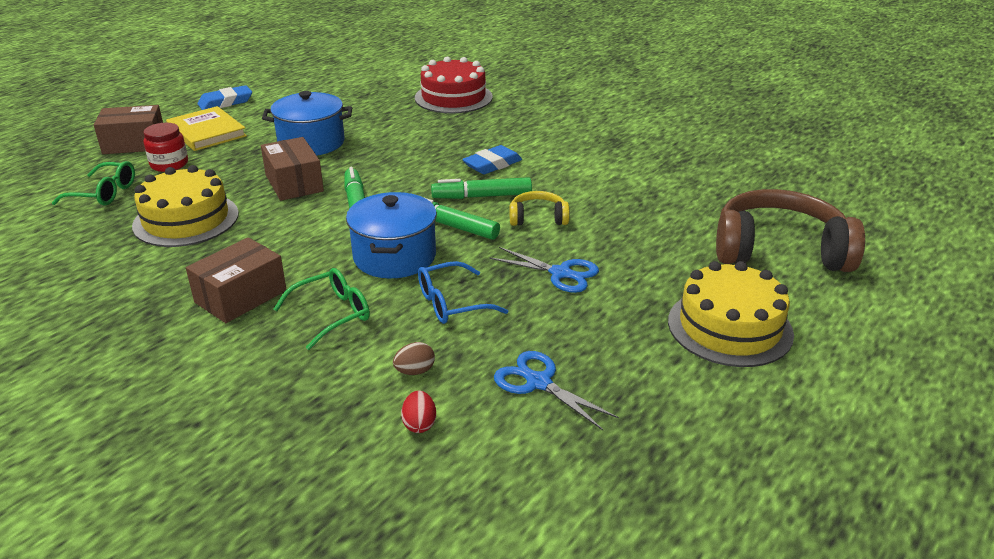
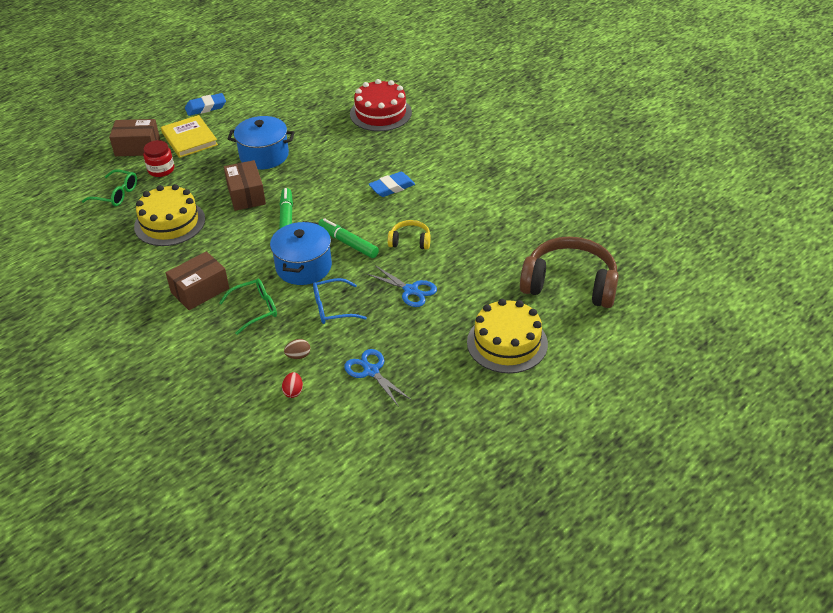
camera: 10 degrees right, 10 degrees up
(482, 196) = (376, 218): green marker -> none

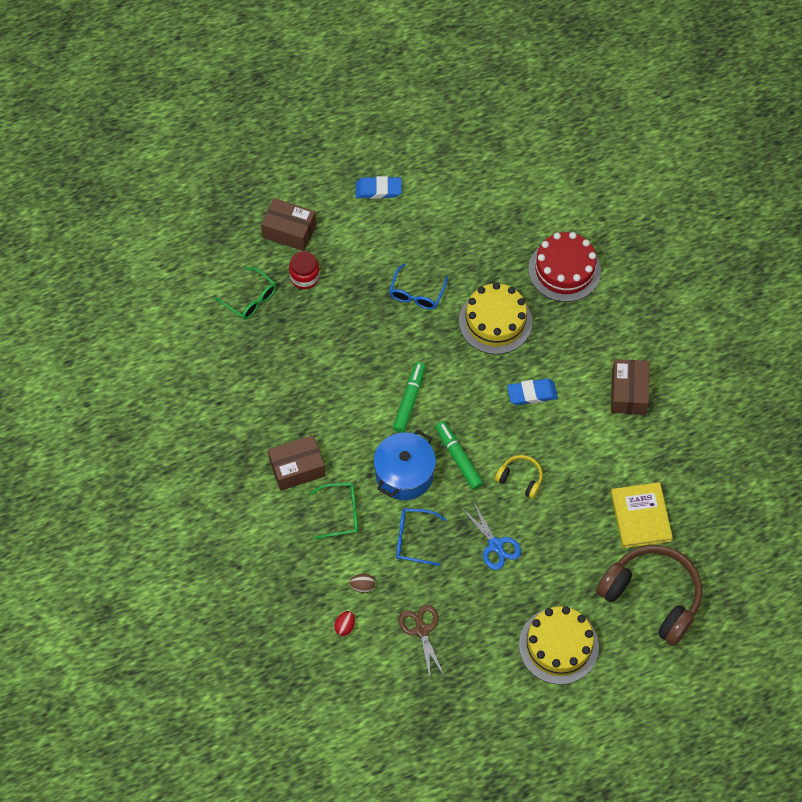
camera: 20 degrees right, 20 degrees up
(169, 223) = (293, 362): yellow cake -> yellow cake (495, 321)
(189, 139) = (347, 237): yellow book -> yellow book (640, 516)
(246, 195) = (380, 349): brown box -> brown box (628, 393)
(264, 155) = (416, 294): blue pot -> blue glasses
(371, 371) = (421, 630): blue scissors -> brown scissors

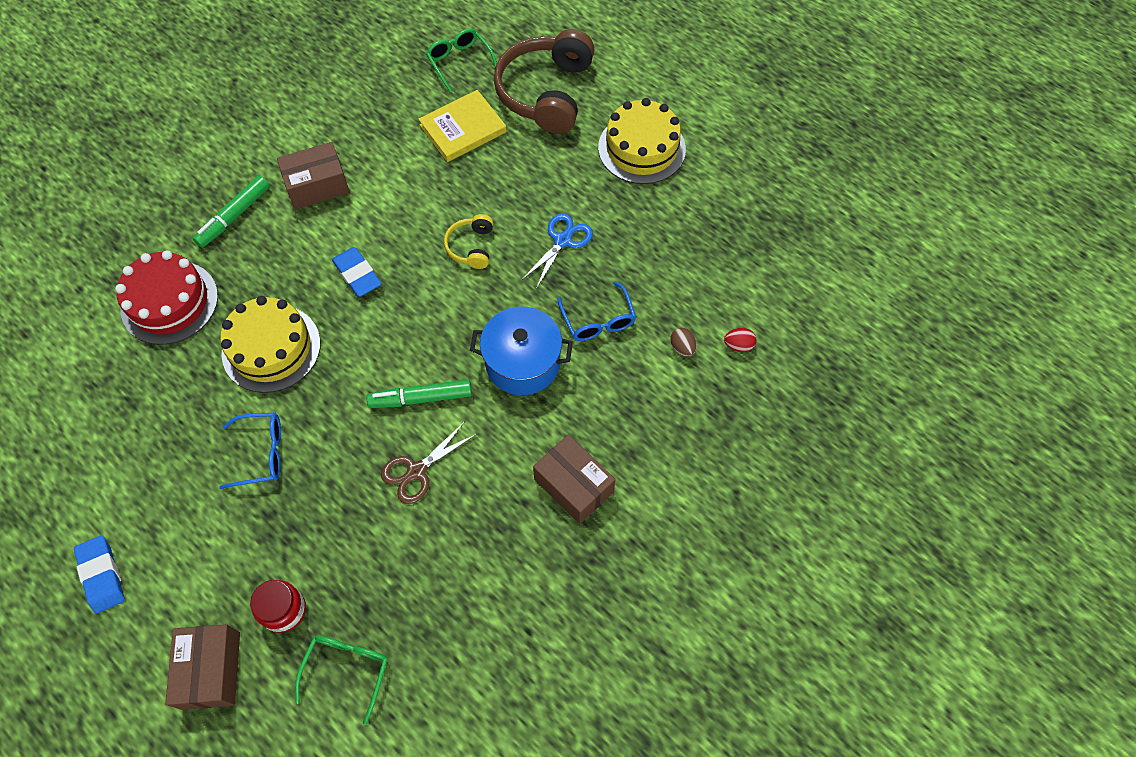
camera: 115 degrees left, 0 degrees up
(341, 513) = (606, 408): green glasses -> green glasses (460, 62)
(421, 630) = (697, 271): brown scissors -> brown scissors (417, 471)
(458, 458) = (474, 316): green marker -> green marker (234, 216)

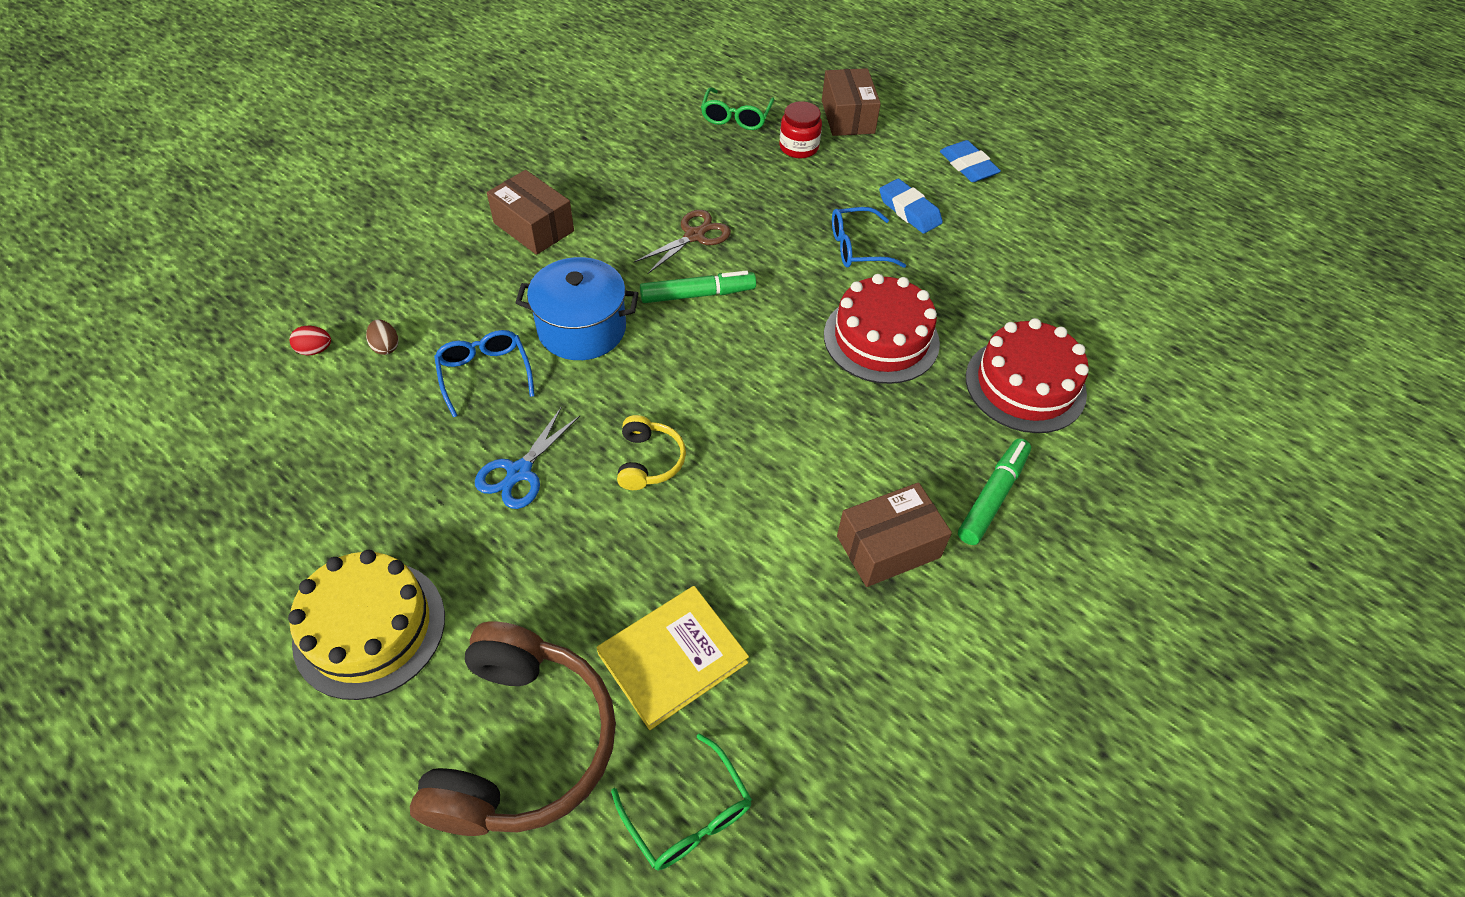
camera: 175 degrees right, 10 degrees down
(271, 348) = (881, 339): yellow cake -> red cake
(357, 274) = (798, 422): blue eraser -> blue eraser (909, 210)

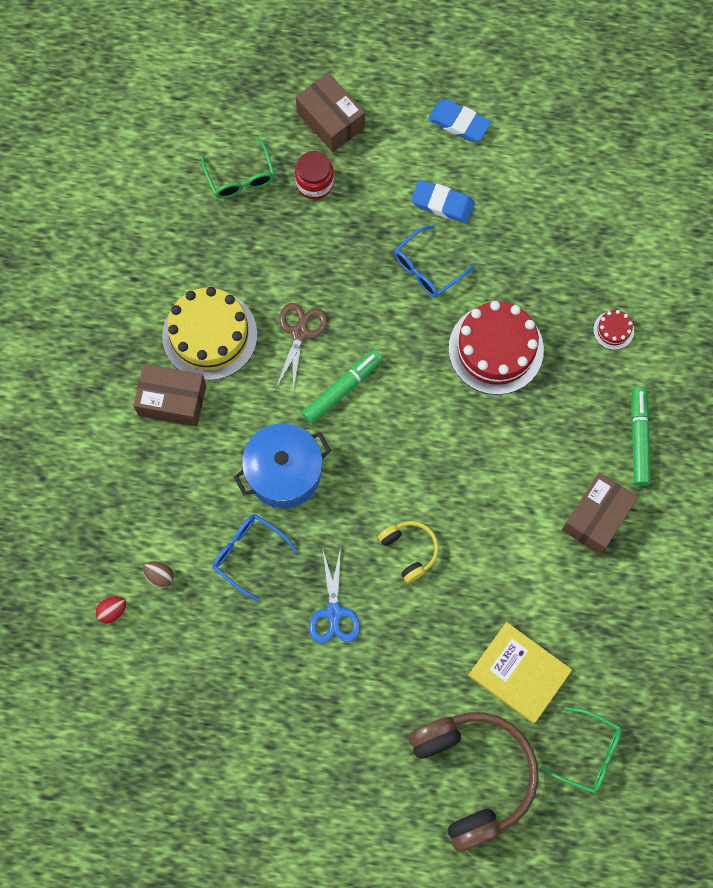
camera: 30 degrees left, 20 degrees up
(369, 628) = (332, 771): yellow cake -> yellow cake (210, 335)
(673, 658) = (519, 673): yellow book -> yellow book turned 75 degrees counterclockwise
(1025, 385) = (613, 330): red cake -> red cake, size x0.43

